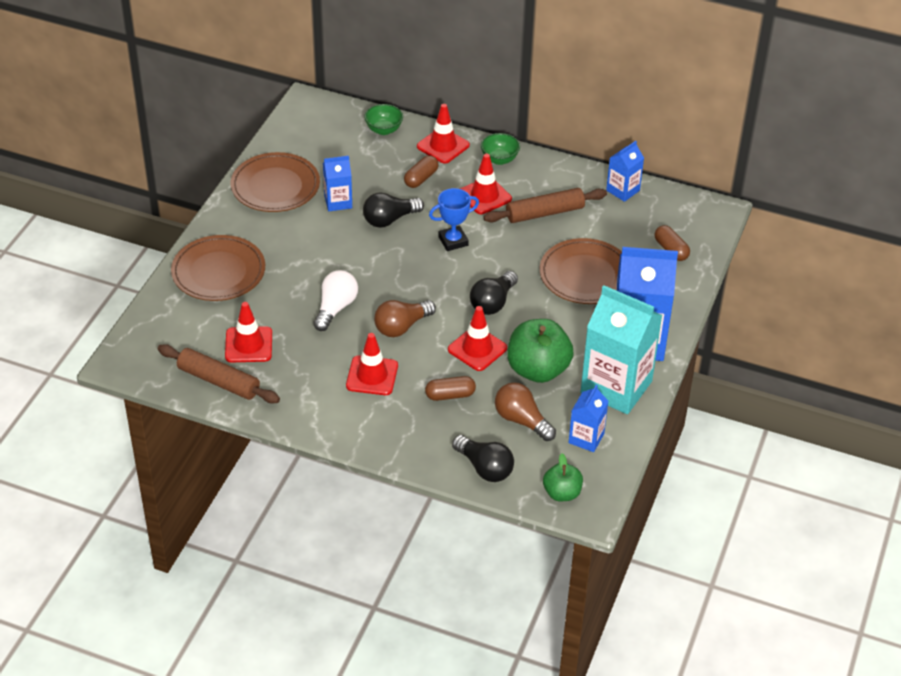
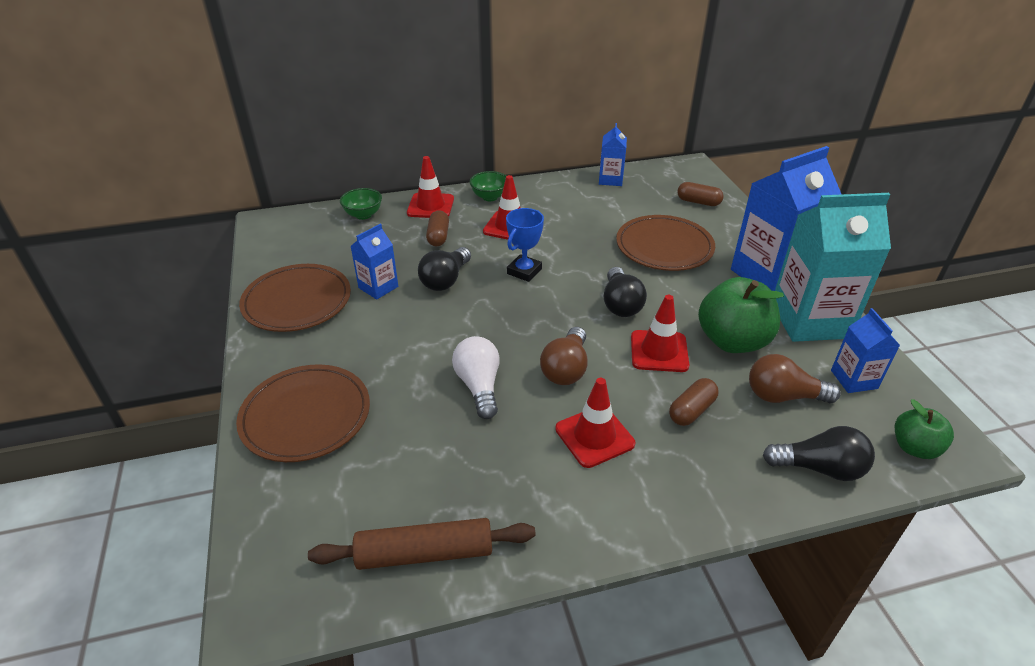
camera: 35 degrees left, 5 degrees down
(248, 345) = (420, 482): red traffic cone -> none
(545, 213) = (573, 218): brown rolling pin -> none

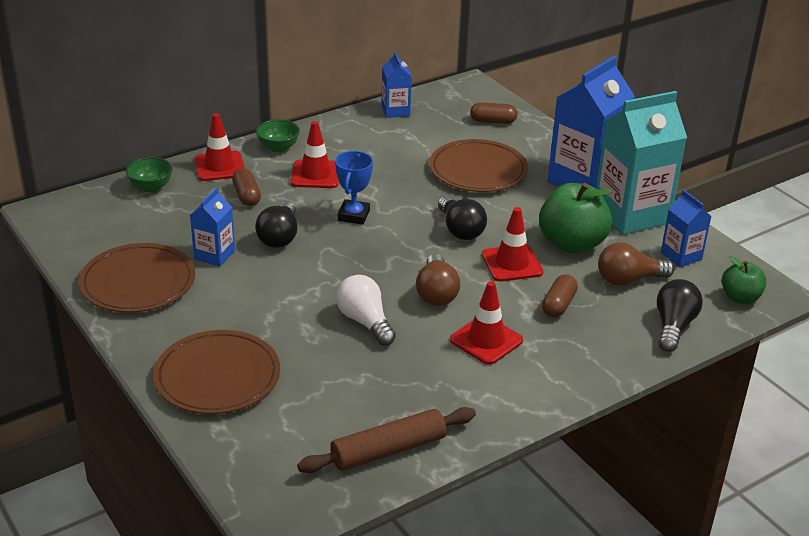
camera: 20 degrees left, 5 degrees down
(819, 468) = (673, 326): black light bulb -> black light bulb turned 60 degrees counterclockwise

